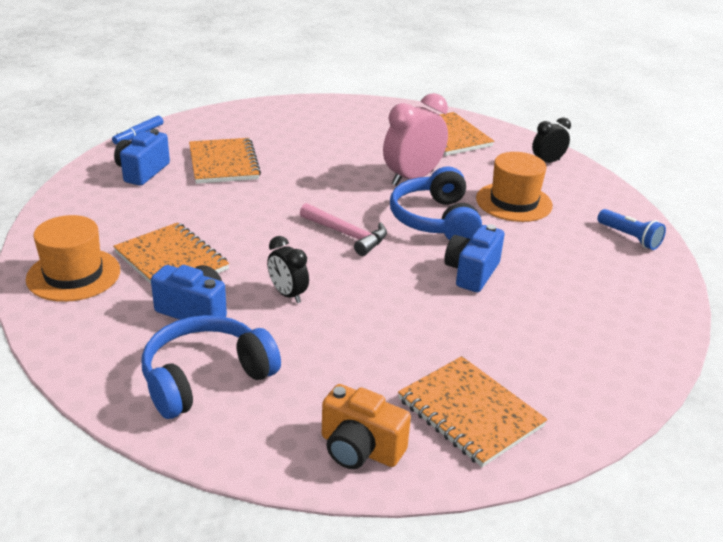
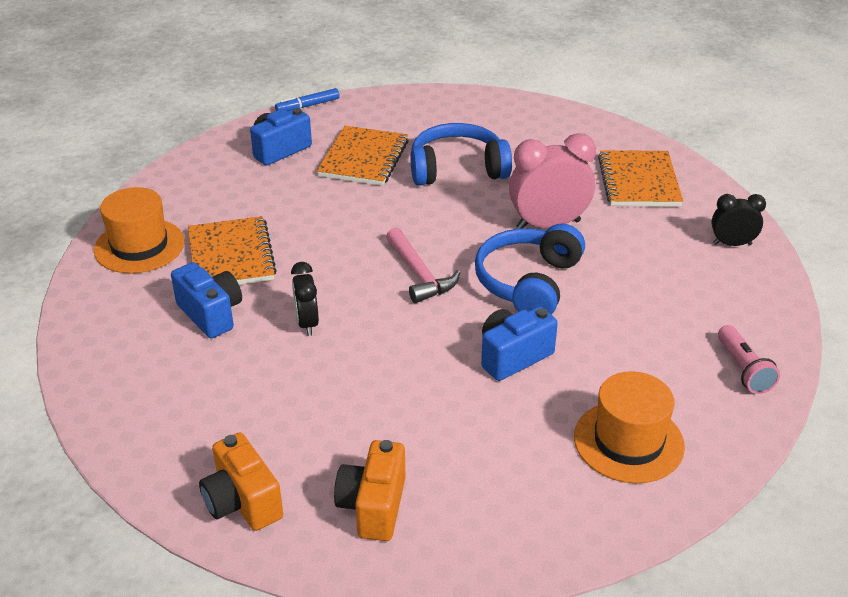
camera: 30 degrees right, 5 degrees up
(205, 378) = (169, 384): blue headphones -> blue headphones (457, 169)
(469, 413) = (373, 506): orange notebook -> orange camera
(514, 202) = (640, 285): orange hat -> orange hat (628, 441)
(629, 237) = (743, 369): blue flashlight -> pink flashlight

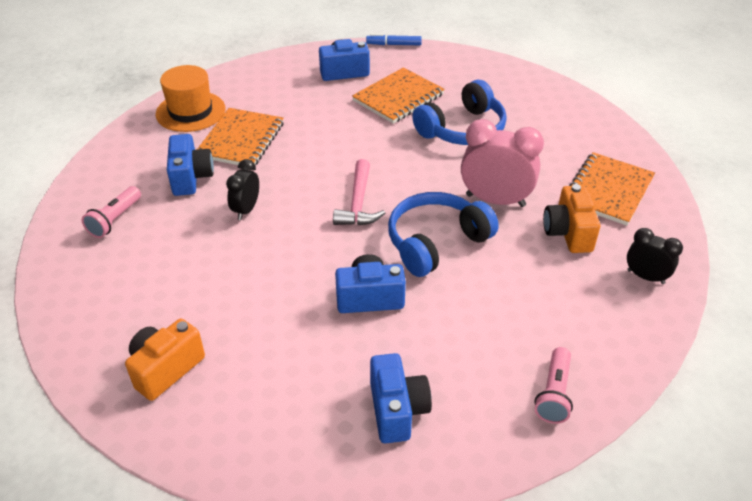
camera: 30 degrees right, 5 degrees up
(164, 389) = (115, 220): none -> pink flashlight
(242, 502) = (88, 323): orange camera -> orange camera (568, 233)
(457, 169) = (462, 129): blue headphones -> blue headphones turned 120 degrees clockwise
(628, 441) = (397, 410): orange hat -> blue camera

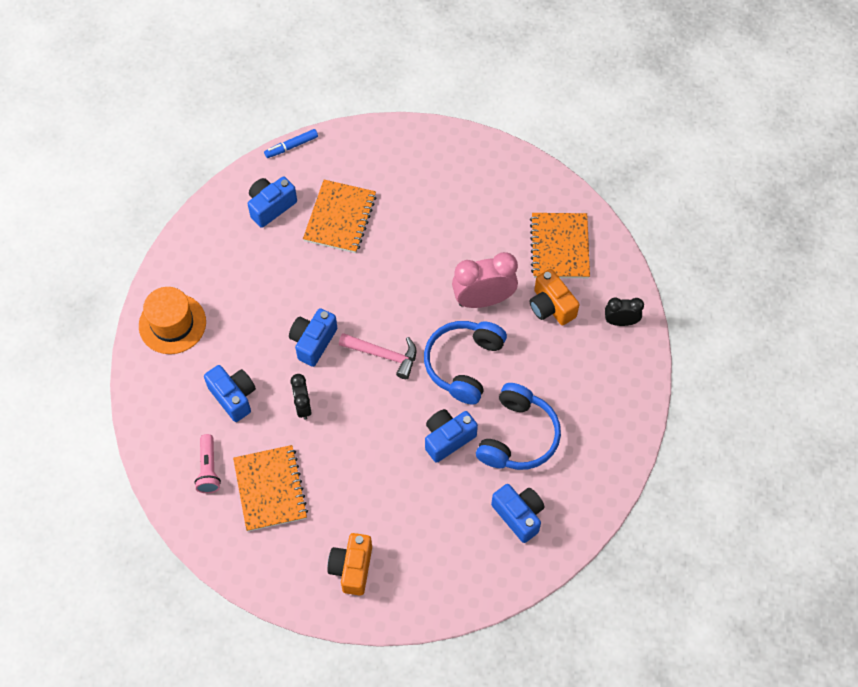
camera: 30 degrees left, 20 degrees up
(241, 140) = (243, 335): orange notebook -> orange notebook (270, 489)
(299, 168) = (313, 342): none -> blue camera
(358, 203) = (383, 355): pink hammer -> pink hammer turned 45 degrees counterclockwise
(462, 129) = (415, 231): blue headphones -> blue headphones (518, 436)
(554, 394) = (606, 451): pink flashlight -> none

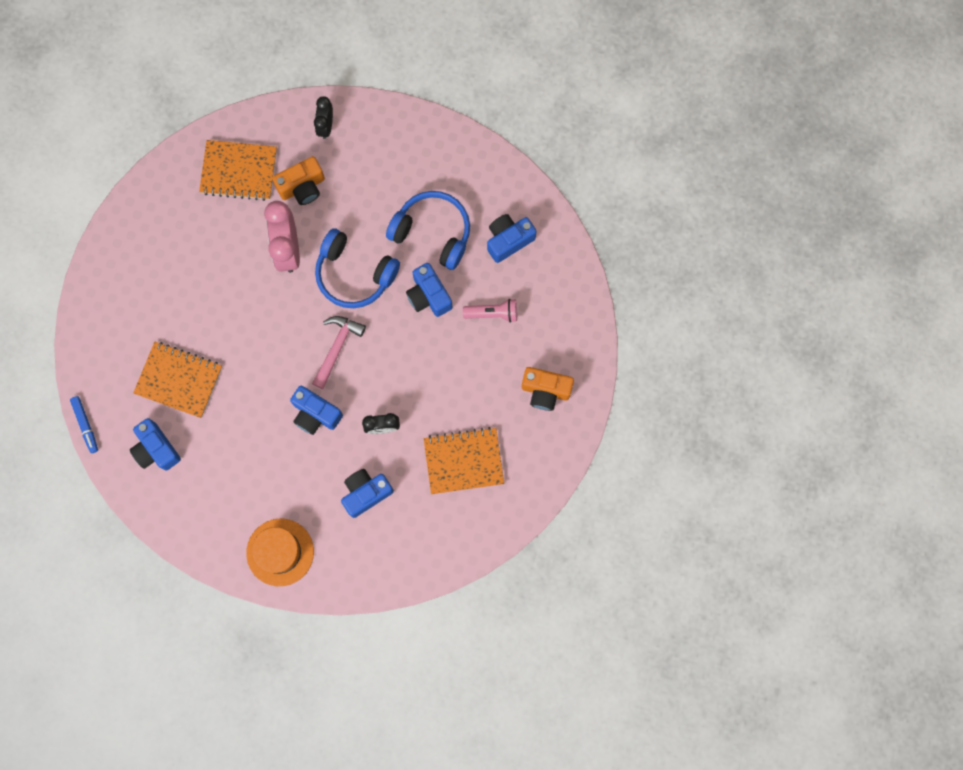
camera: 85 degrees left, 15 degrees up
(209, 469) = (438, 518): pink flashlight -> pink flashlight (493, 313)

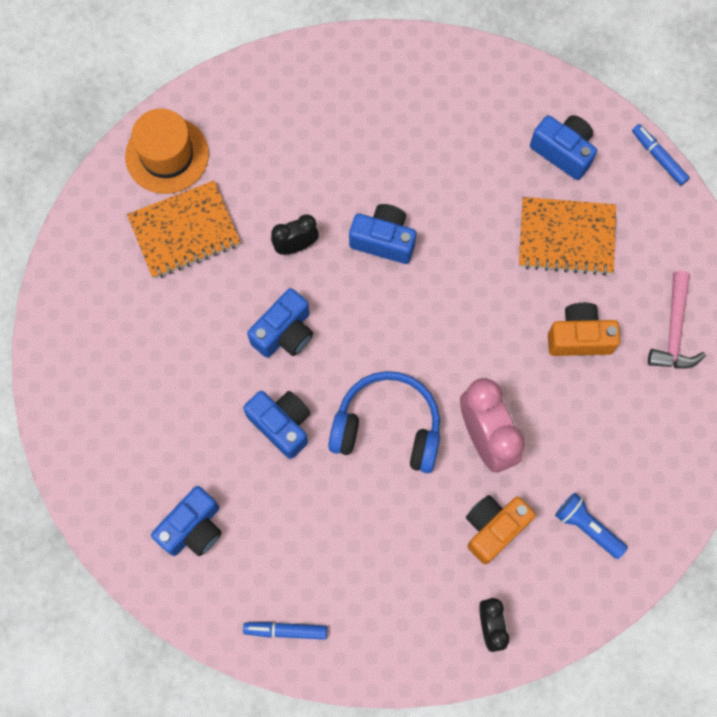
camera: 165 degrees right, 5 degrees down
(239, 171) = (587, 527): orange notebook -> blue flashlight
(280, 552) = (377, 77): orange hat -> orange hat (167, 155)
(337, 348) = (381, 327): pink hammer -> pink hammer (674, 330)
(366, 493) = (294, 165): blue camera -> blue camera (284, 333)
(432, 232) = (299, 512): blue headphones -> none
(462, 158) = (286, 630): none -> blue marker
(493, 313) = (191, 423): pink flashlight -> none
(545, 391) = (100, 342): orange camera -> orange camera (579, 337)

